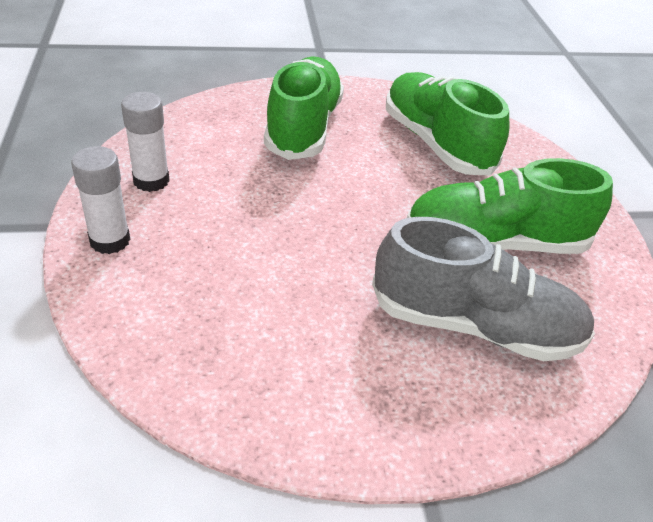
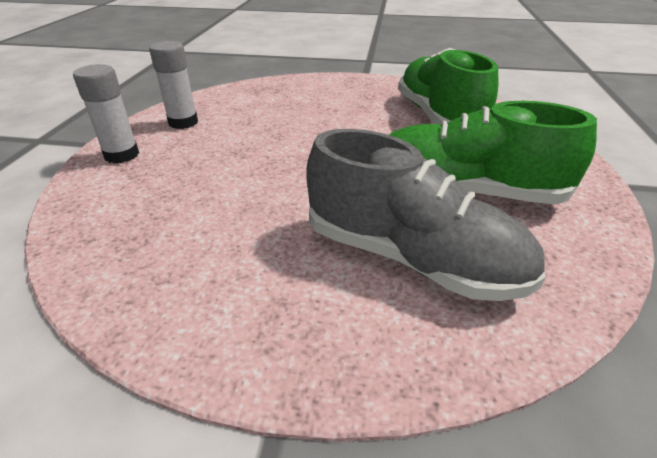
camera: 20 degrees right, 5 degrees down
(303, 127) = (326, 100): green shoe -> none

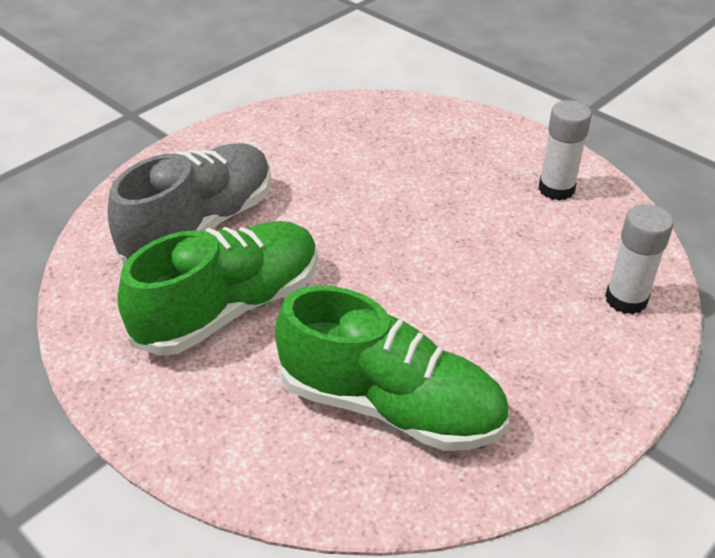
camera: 125 degrees right, 5 degrees up
(121, 155) = (503, 140): white glue stick -> white glue stick (626, 299)
(411, 258) = (200, 227): grey shoe -> grey shoe turned 150 degrees clockwise

